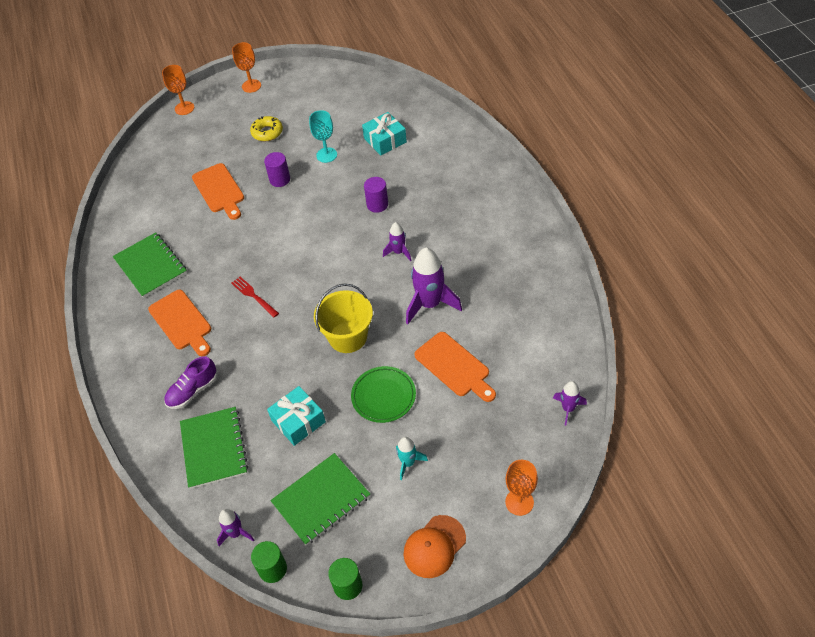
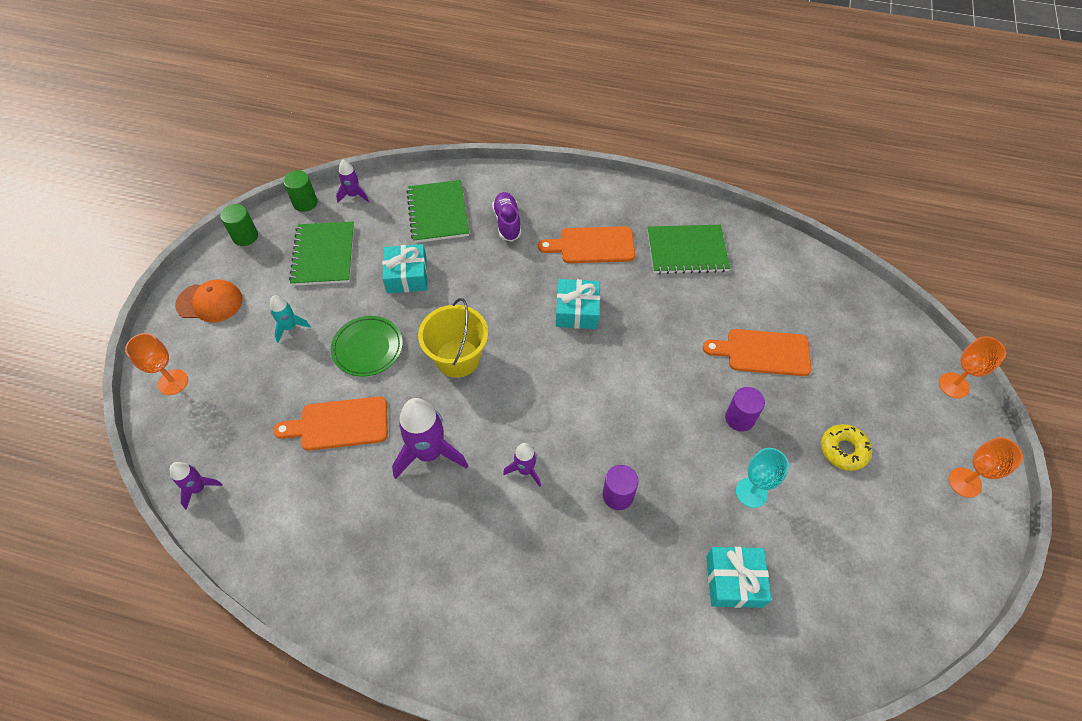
camera: 120 degrees right, 5 degrees up
(214, 448) = (438, 213): green notebook -> green notebook turned 60 degrees clockwise
(254, 296) = (577, 311): red fork -> turquoise gift
(434, 546) = (210, 302): orange cap -> orange cap turned 105 degrees clockwise

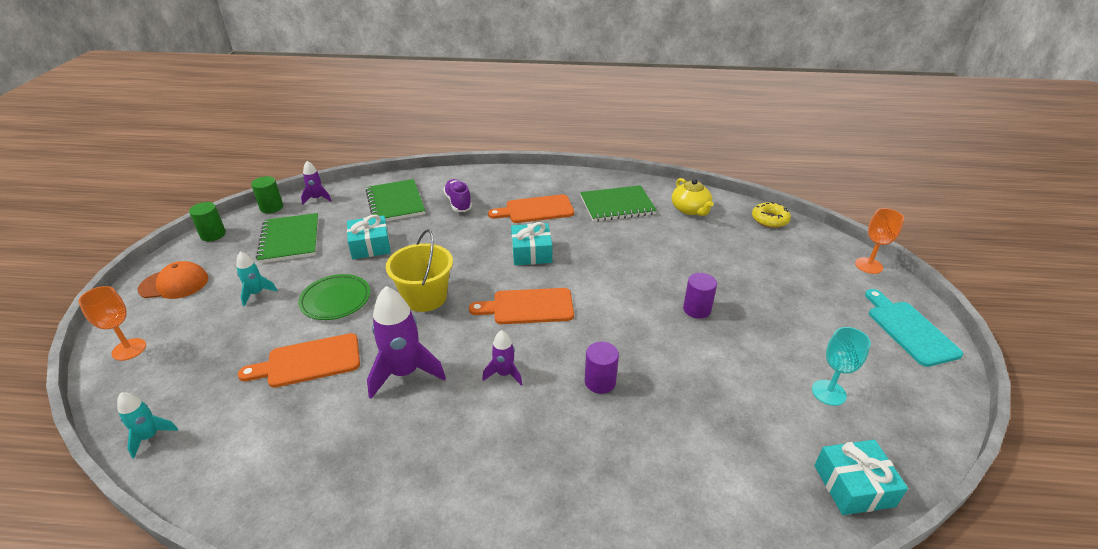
camera: 10 degrees left, 20 degrees down
(198, 488) = (150, 437): purple rocket -> turquoise rocket
(734, 581) = (733, 436): turquoise gift -> turquoise gift (853, 486)
(751, 492) = (725, 362): turquoise goblet -> turquoise goblet (828, 392)
(763, 352) = (702, 262): orange cutting board -> orange cutting board (528, 307)
(771, 269) = (690, 209): none -> yellow teapot
(843, 450) = (796, 320): yellow donut -> yellow donut (769, 219)
(964, 482) = (909, 330): orange goblet -> turquoise cutting board

